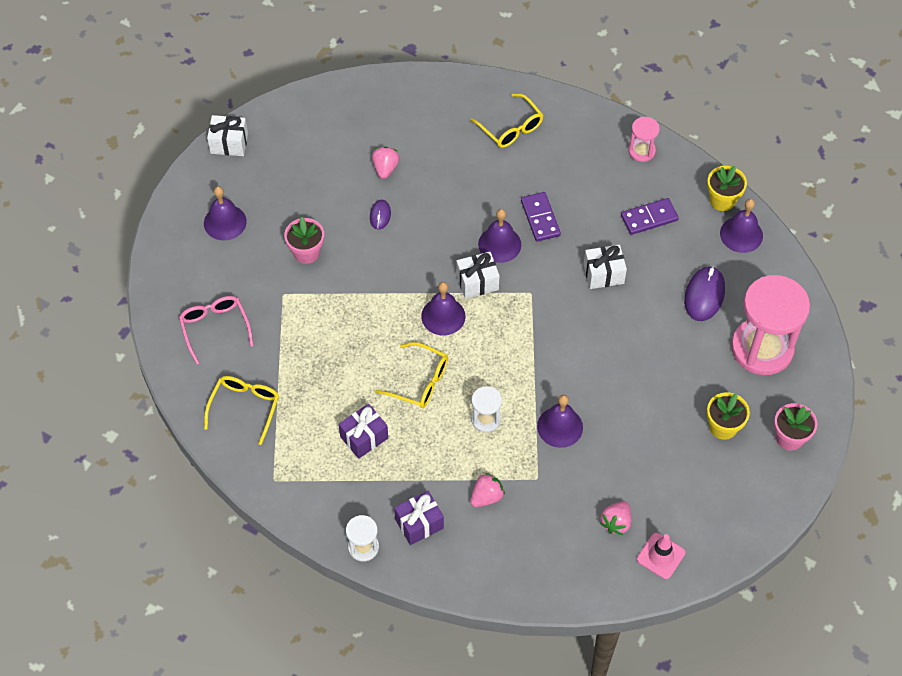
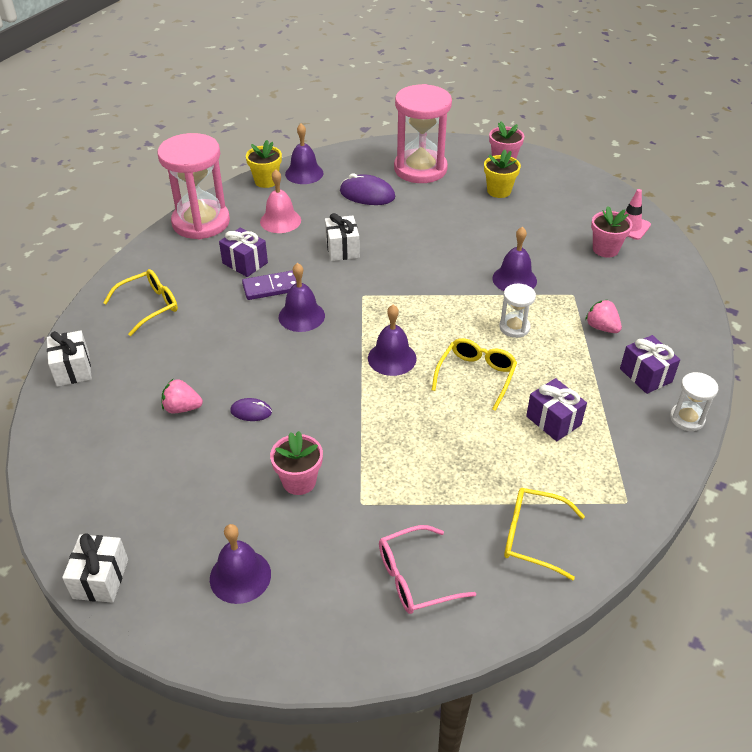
camera: 90 degrees left, 15 degrees down
(477, 282) = (349, 332): white gift -> white gift (73, 369)
(577, 194) = (245, 263): none -> purple gift
(616, 522) = (605, 249): pink strawberry -> pink flower pot
(641, 151) = (201, 222): pink hourglass -> pink hourglass, size x2.15
(649, 218) = (280, 221): purple domino -> pink bell

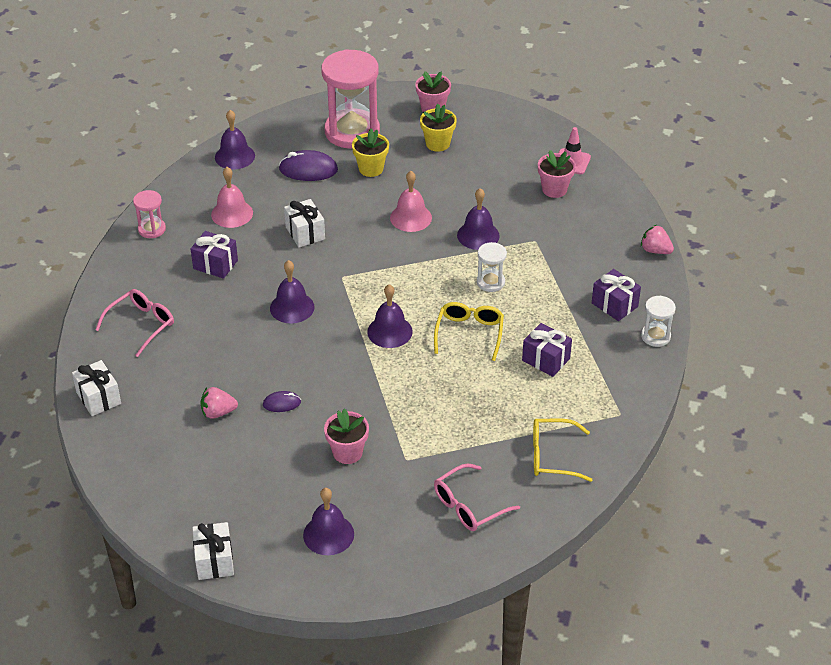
camera: 15 degrees left, 0 degrees up
(149, 306) = (141, 325): yellow glasses -> pink glasses
(201, 222) = (152, 229): pink hourglass -> pink hourglass, size x0.47
(266, 181) = (199, 172): yellow flower pot -> yellow flower pot (371, 169)
(271, 287) = (252, 284): purple domino -> none
(451, 252) = (411, 217): none -> pink bell
(601, 327) = (567, 268): pink strawberry -> pink strawberry (655, 250)

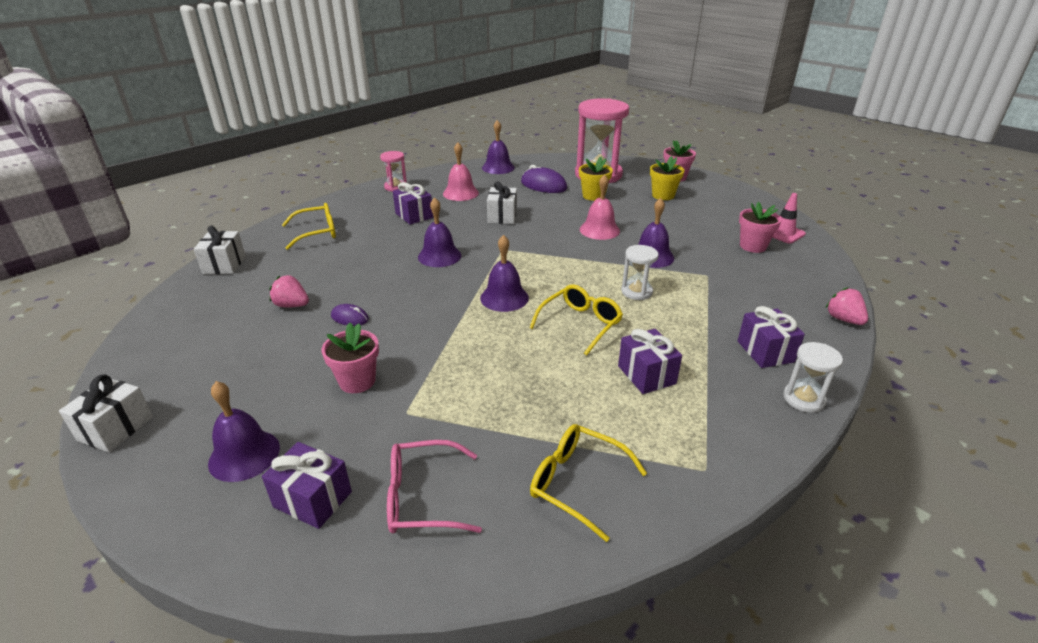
camera: 30 degrees right, 10 degrees down
(141, 325) = (317, 232): pink glasses -> yellow glasses
(404, 537) = (312, 499): none -> purple gift

